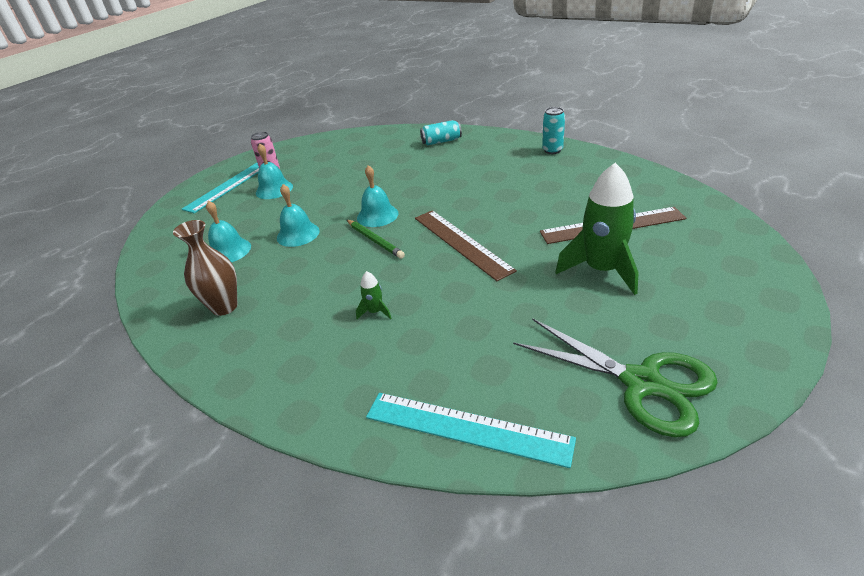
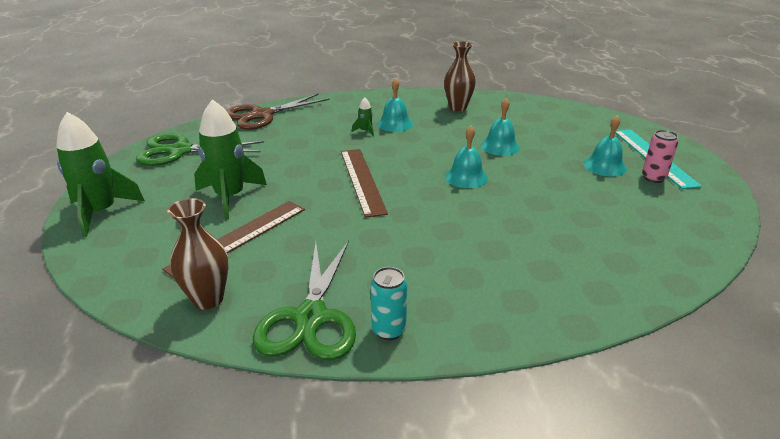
camera: 135 degrees right, 5 degrees down
(229, 251) = (523, 124): turquoise bell -> turquoise bell (395, 124)
(375, 240) = (433, 161): green pencil -> none
(441, 141) = (565, 289): turquoise can -> none
(461, 243) = (362, 180): brown ruler -> brown ruler turned 60 degrees clockwise
(466, 428) = (262, 115): turquoise ruler -> brown scissors
(591, 165) = (311, 318): none -> green scissors
(653, 191) = (208, 299): none -> brown vase
(756, 301) = (101, 212): none -> green rocket

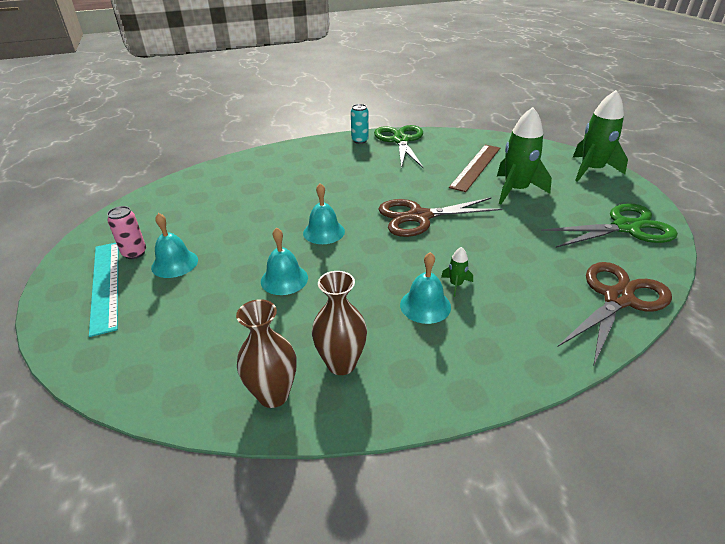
camera: 170 degrees right, 5 degrees up
(208, 299) = (459, 141): brown vase -> brown vase (273, 395)
(362, 180) = (419, 217): brown ruler -> brown scissors

